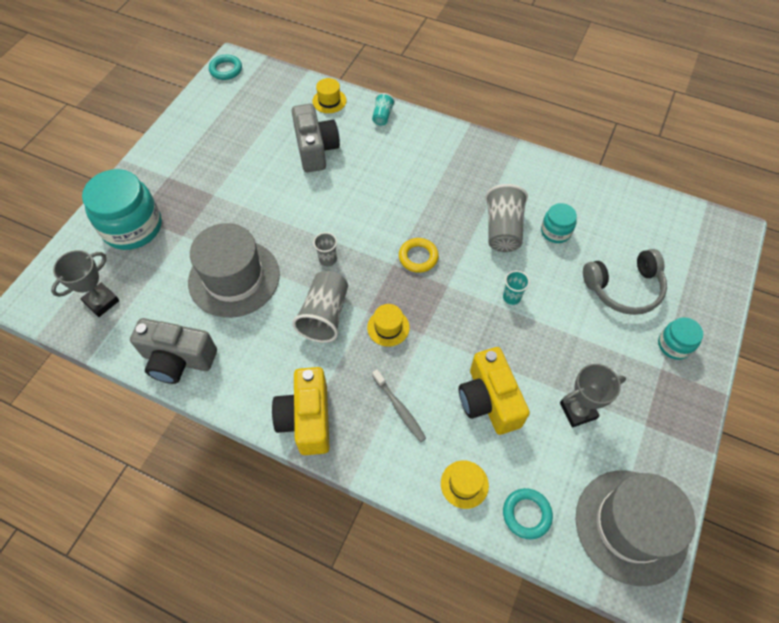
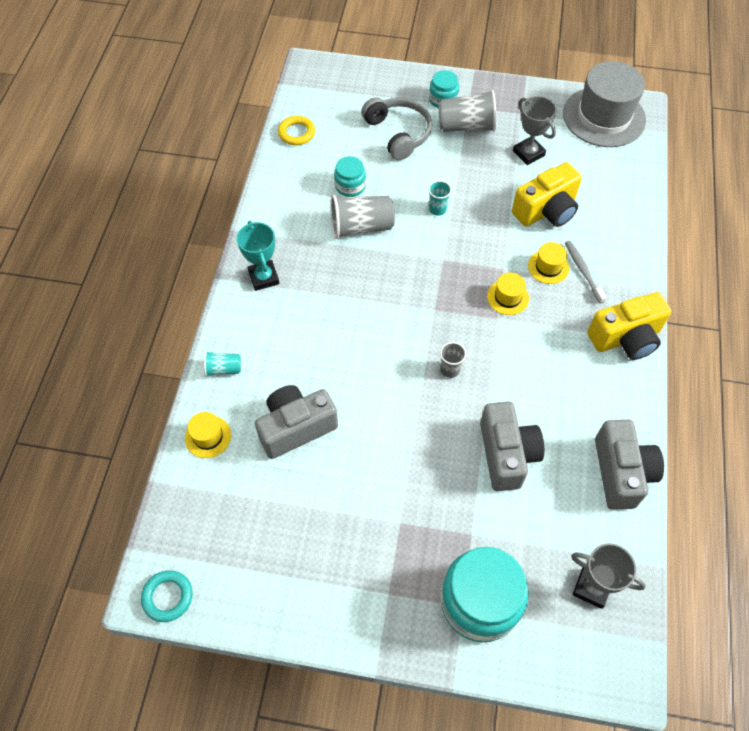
camera: 105 degrees left, 0 degrees up
(234, 278) = (506, 454): grey hat -> grey camera
(325, 315) = (516, 354): grey cup -> grey cup (466, 126)
(399, 408) = (583, 271): grey toothbrush -> grey toothbrush turned 60 degrees counterclockwise
(418, 257) = (418, 290): yellow ring -> yellow ring (296, 133)
(462, 152) = (264, 277): none -> turquoise trophy
(464, 484) = (624, 215): yellow hat -> yellow hat (548, 267)
(526, 514) = (627, 175): turquoise ring -> none

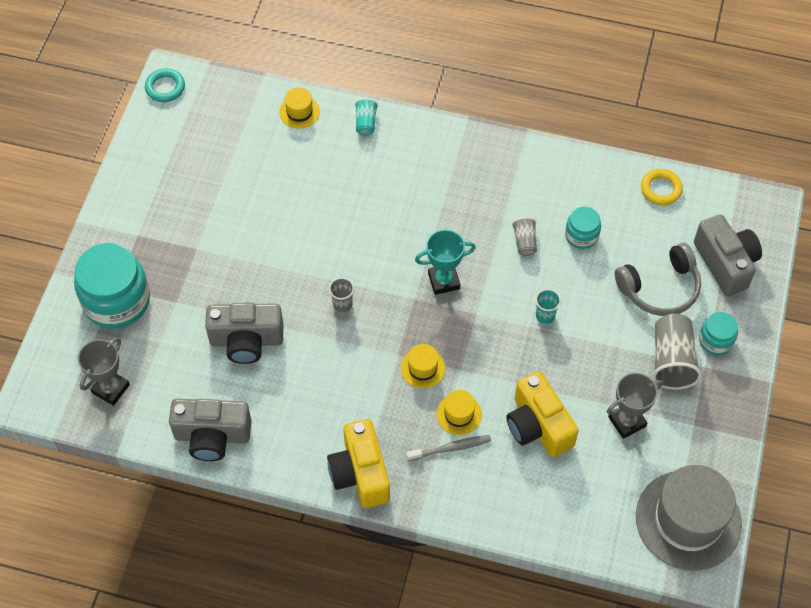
camera: 95 degrees right, 0 degrees up
(264, 277) = (465, 155): turquoise trophy -> turquoise trophy (444, 281)
(296, 428) = (298, 176): grey camera -> grey camera (725, 263)
(361, 227) = (524, 242): grey cup -> grey cup, size x0.54

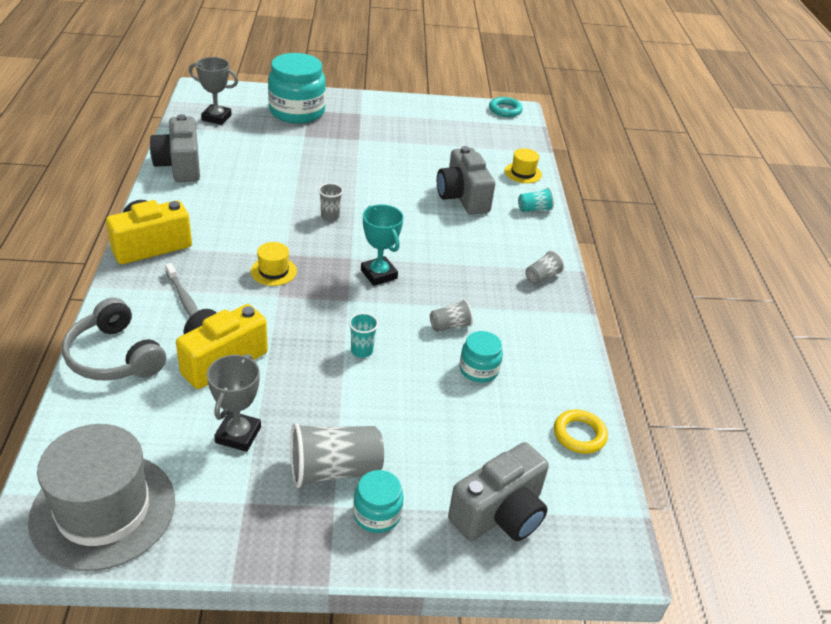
camera: 70 degrees right, 20 degrees down
(246, 340) = (277, 171): grey camera -> grey camera (463, 197)
(459, 414) = (225, 300): yellow hat -> none
(472, 151) = (542, 277): none -> grey cup
(627, 421) = (238, 435): grey trophy -> grey trophy turned 60 degrees clockwise
(660, 288) = (435, 448): grey headphones -> grey headphones (114, 356)

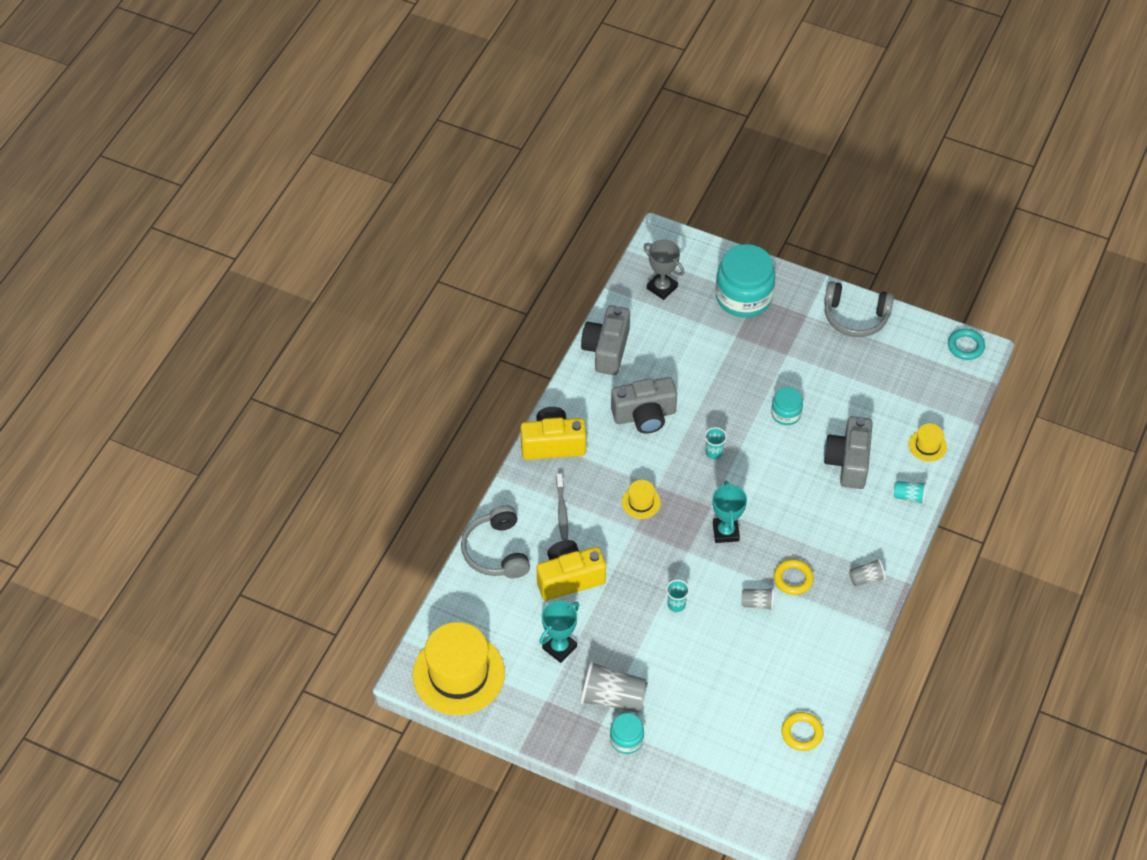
camera: 30 degrees right, 15 degrees up
(103, 510) = (458, 673): grey hat -> yellow hat
(238, 435) = (559, 647): grey trophy -> turquoise trophy
(330, 217) = (714, 452): grey cup -> turquoise cup
(403, 108) = (855, 317): none -> grey headphones
(472, 295) = (793, 579): none -> yellow ring
(479, 369) = (758, 652): turquoise jar -> turquoise jar (786, 414)
(500, 514) = (708, 770): grey camera -> grey camera (644, 415)

